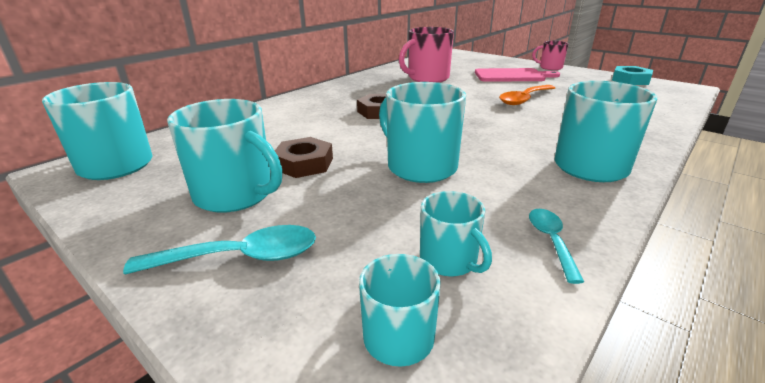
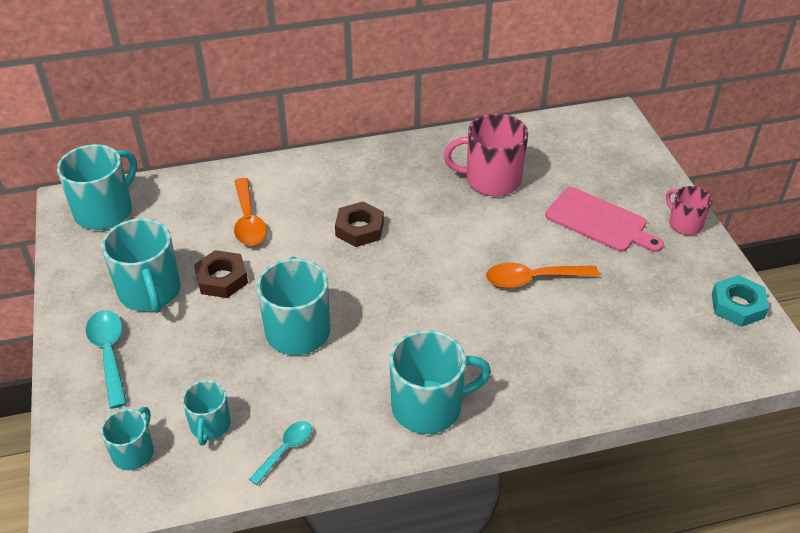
camera: 35 degrees right, 15 degrees up
(240, 257) = (109, 354): turquoise spoon -> turquoise spoon turned 135 degrees counterclockwise
(283, 131) = (248, 221): none -> orange spoon

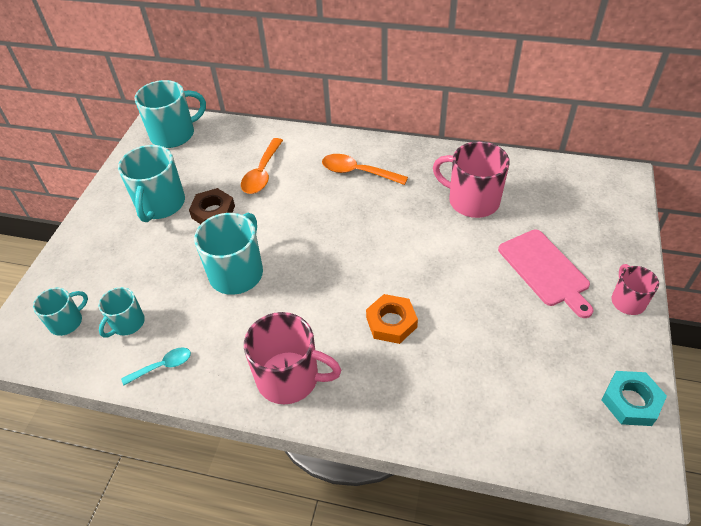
camera: 30 degrees right, 5 degrees up
(109, 354) = (103, 241): turquoise spoon -> none
(359, 229) = (338, 207): brown nut -> none
(428, 407) = (289, 378): turquoise mug -> pink mug
(491, 318) = (391, 322): none -> orange nut
(533, 279) = (450, 301): orange spoon -> orange spoon (357, 172)

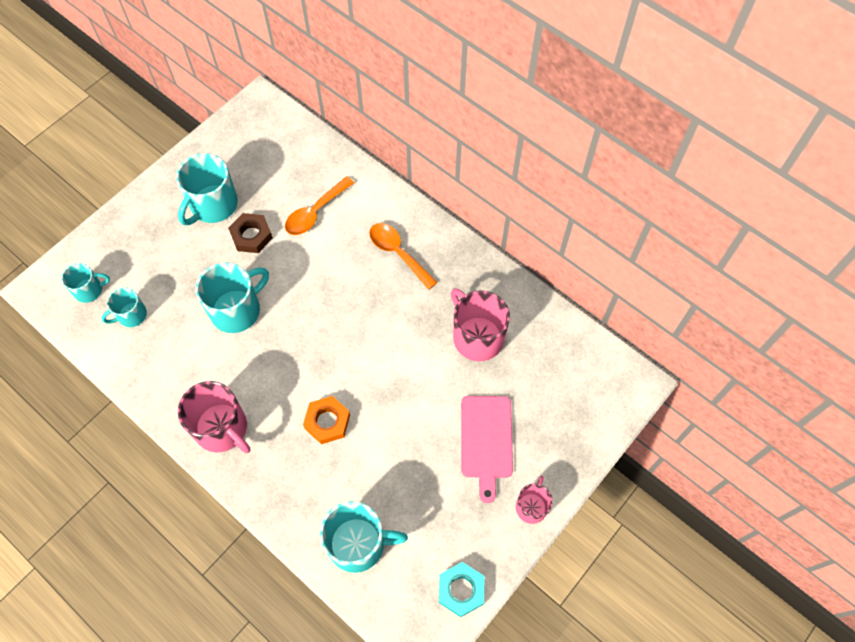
camera: 25 degrees right, 15 degrees up
(163, 366) = (138, 368): turquoise spoon -> none
(174, 134) = (264, 127): turquoise mug -> turquoise mug (358, 544)

